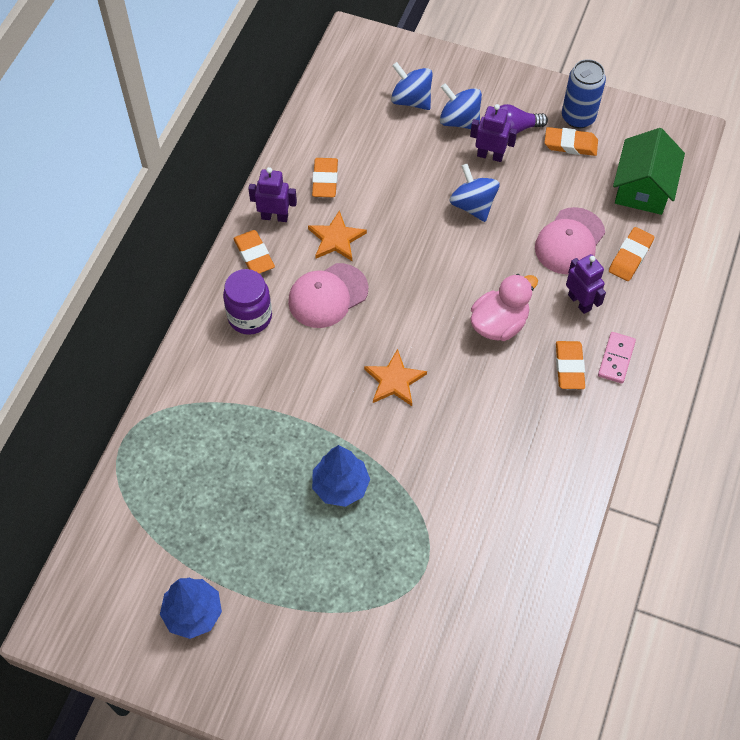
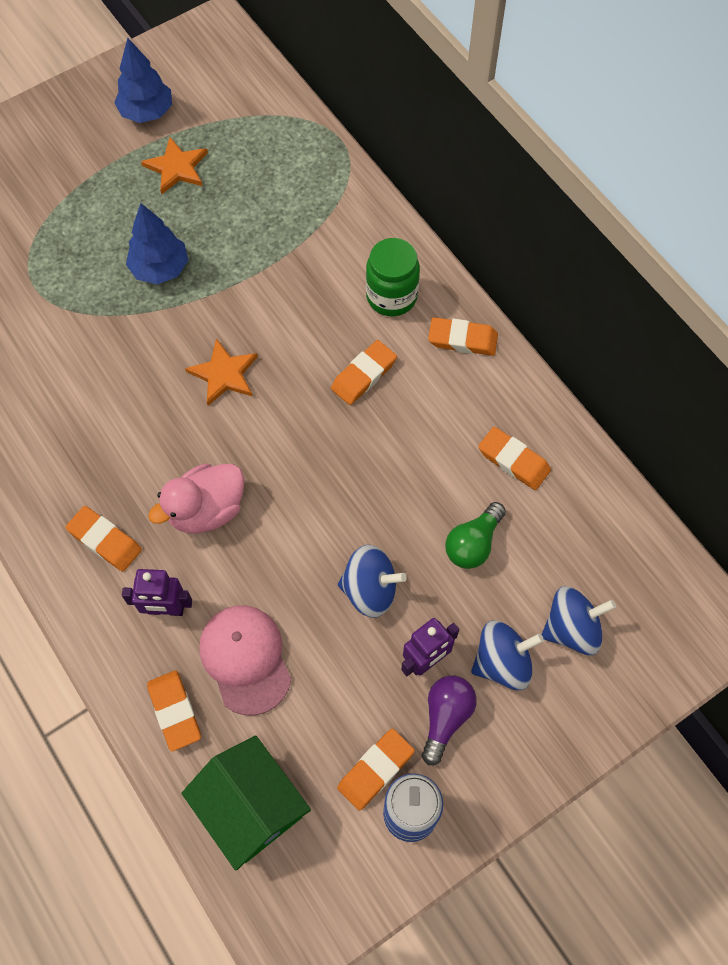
camera: 125 degrees right, 5 degrees up
(250, 317) = (391, 296): purple jar -> green jar
(274, 217) = (498, 384): purple robot -> none
(327, 296) = (364, 375): pink cap -> orange eraser
(336, 239) = (427, 424): orange star -> orange star (177, 168)
(399, 171) = (473, 543): none -> green light bulb
(499, 324) = (206, 510): pink duck -> pink duck turned 60 degrees clockwise
(616, 359) = (75, 594): pink domino -> none

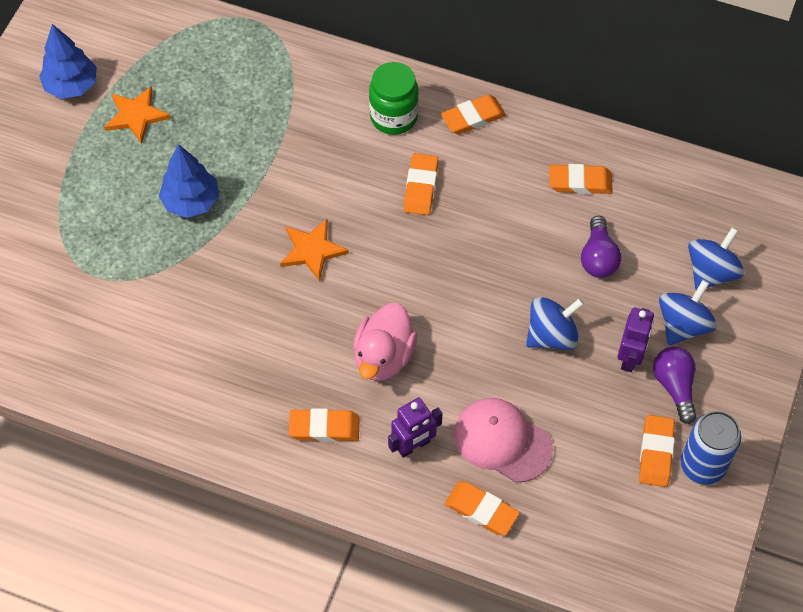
camera: 35 degrees left, 5 degrees down
(250, 807) = (590, 536): green house -> none
(473, 543) = (598, 257): green light bulb -> purple light bulb

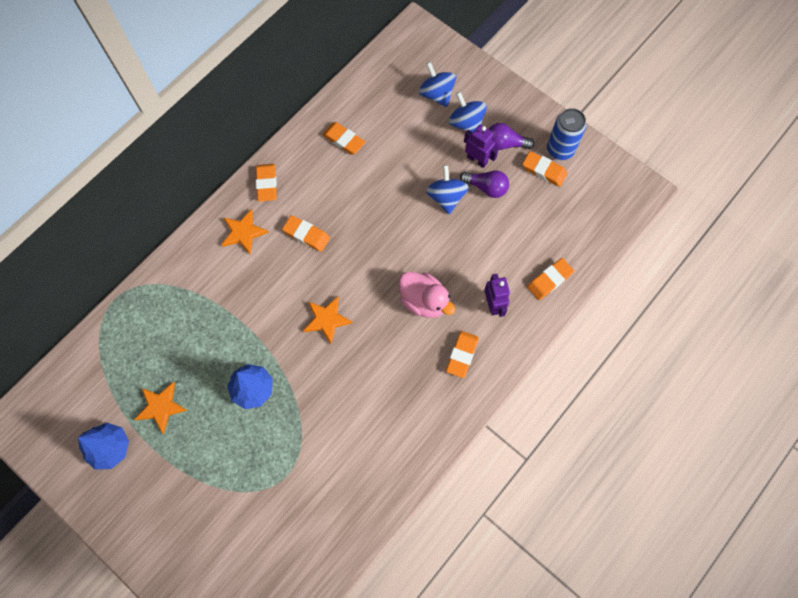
camera: 70 degrees left, 10 degrees up
(394, 117) = (243, 232): green jar -> orange star
(502, 441) = (507, 251): pink cap -> none
(580, 182) = (343, 140): orange eraser -> orange eraser turned 75 degrees counterclockwise
(598, 257) = (402, 151): purple light bulb -> purple light bulb (486, 187)

